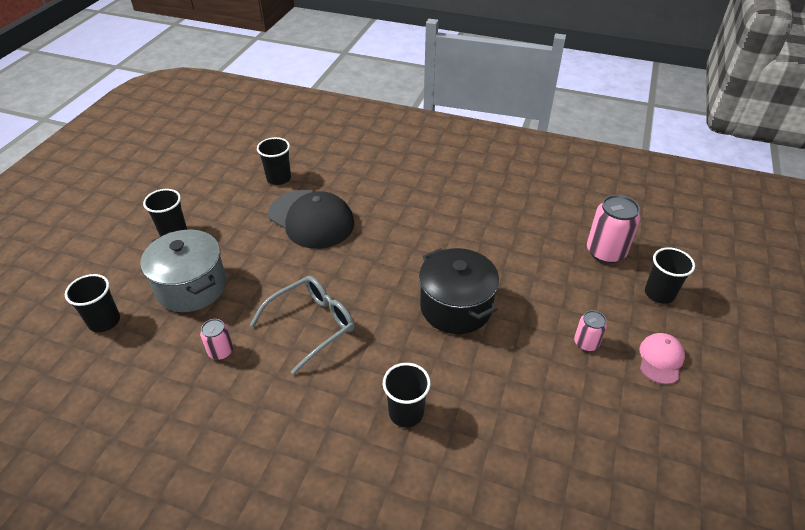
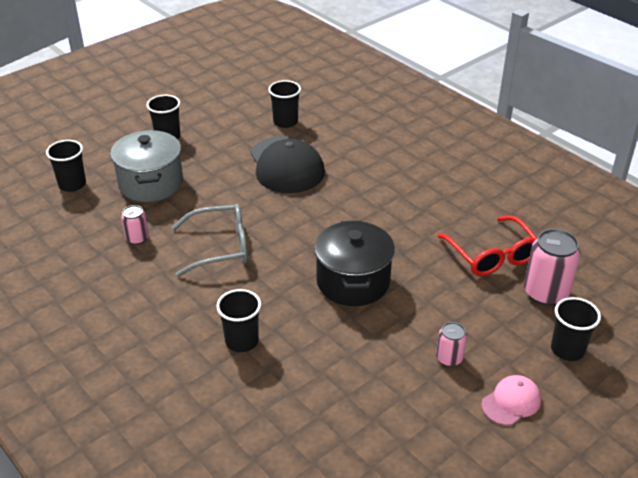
camera: 30 degrees right, 5 degrees down
(542, 236) = (492, 255): none -> red glasses

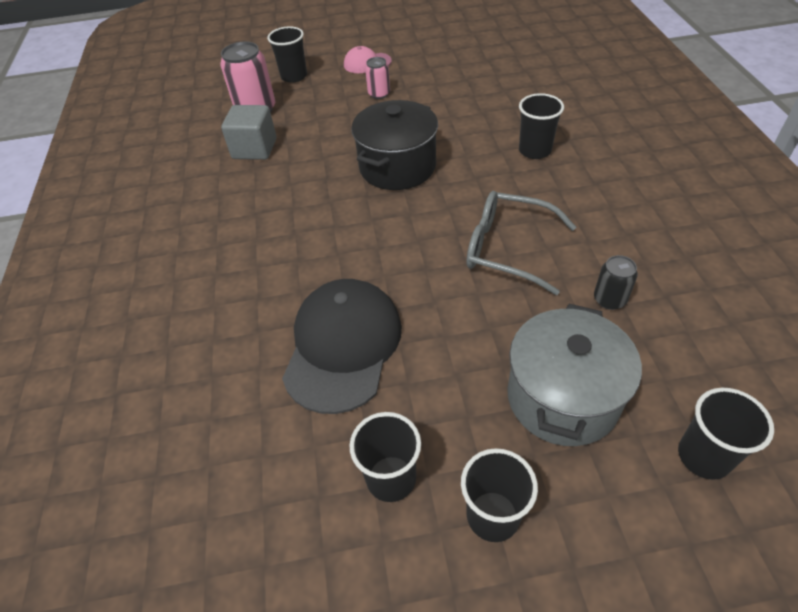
camera: 145 degrees left, 10 degrees up
(137, 238) = (609, 299): pink can -> black can
(285, 122) = (267, 451): black cup -> black cup (391, 478)
(492, 255) = (254, 149): red glasses -> grey cube

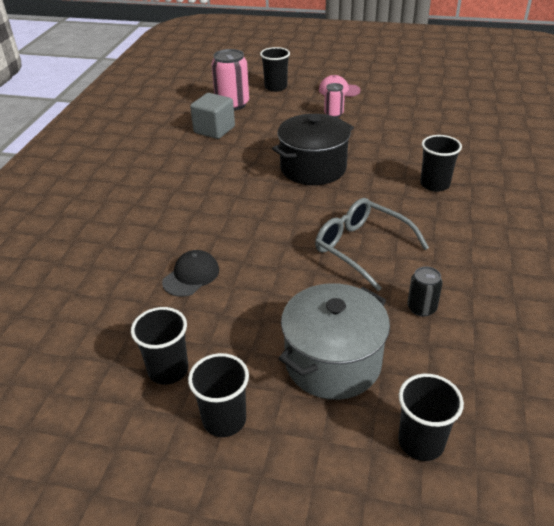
camera: 20 degrees right, 10 degrees down
(343, 346) = (191, 276): black cap -> black cap, size x0.51

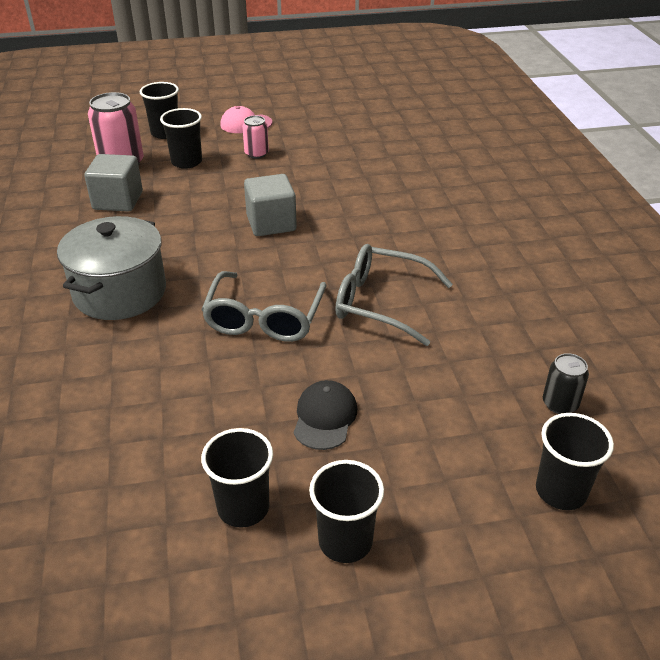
camera: 25 degrees left, 0 degrees up
(191, 276) = (201, 388): black cap -> black cap (325, 417)
(265, 237) = (264, 318): none -> grey glasses
(313, 168) = (271, 223): black pot -> grey cube
(333, 362) = (425, 438): grey pot -> grey pot (120, 292)
(421, 308) = (481, 351): black can -> black can (560, 404)
(434, 184) = (417, 213): black cup -> black cup (186, 162)

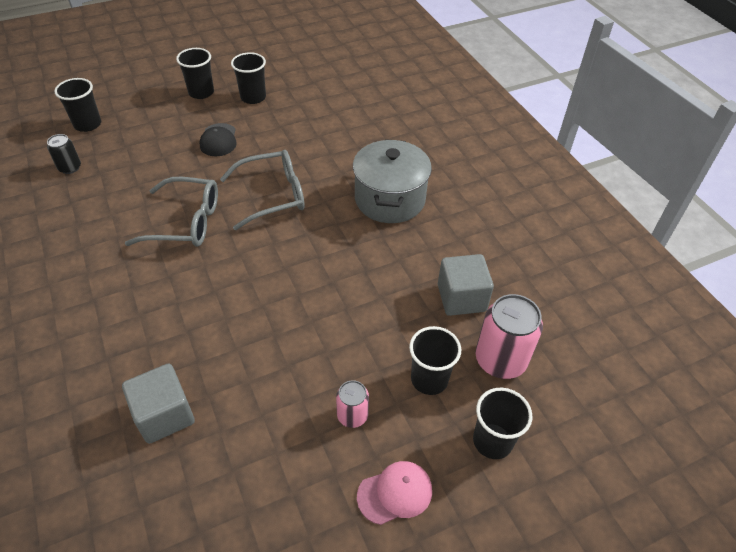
camera: 165 degrees right, 10 degrees up
(264, 318) = (273, 195): grey glasses -> grey glasses turned 75 degrees clockwise
(271, 223) = (296, 293): grey cube -> grey cube (164, 415)

